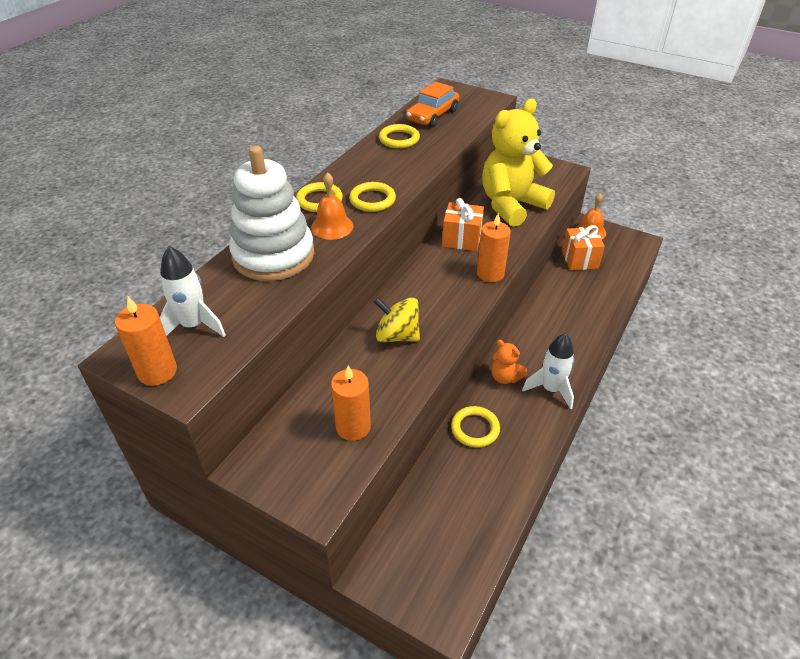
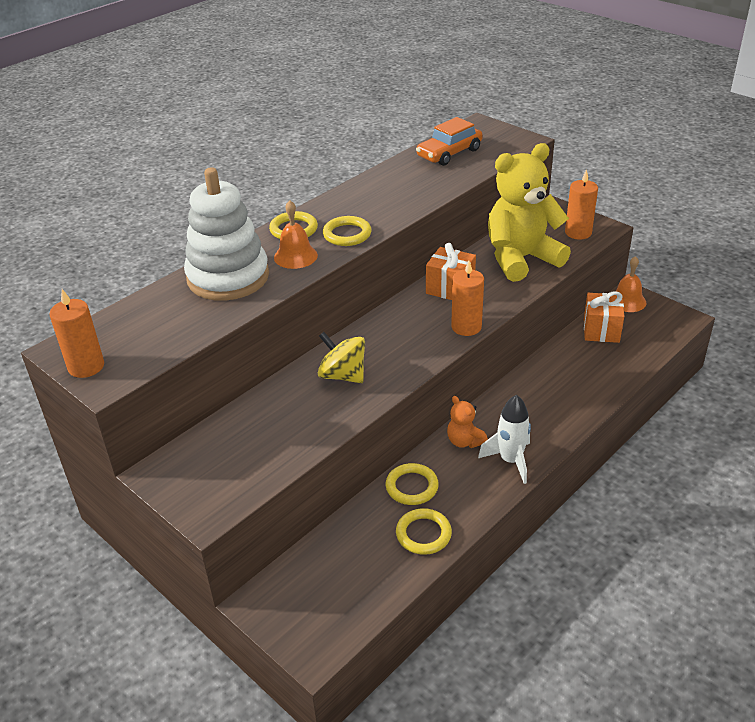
camera: 15 degrees right, 5 degrees down
(194, 326) = (131, 331): white rocket -> none
(353, 427) = (266, 453): orange candle -> orange candle (578, 233)
(399, 139) = (402, 175): yellow ring -> yellow ring (423, 534)

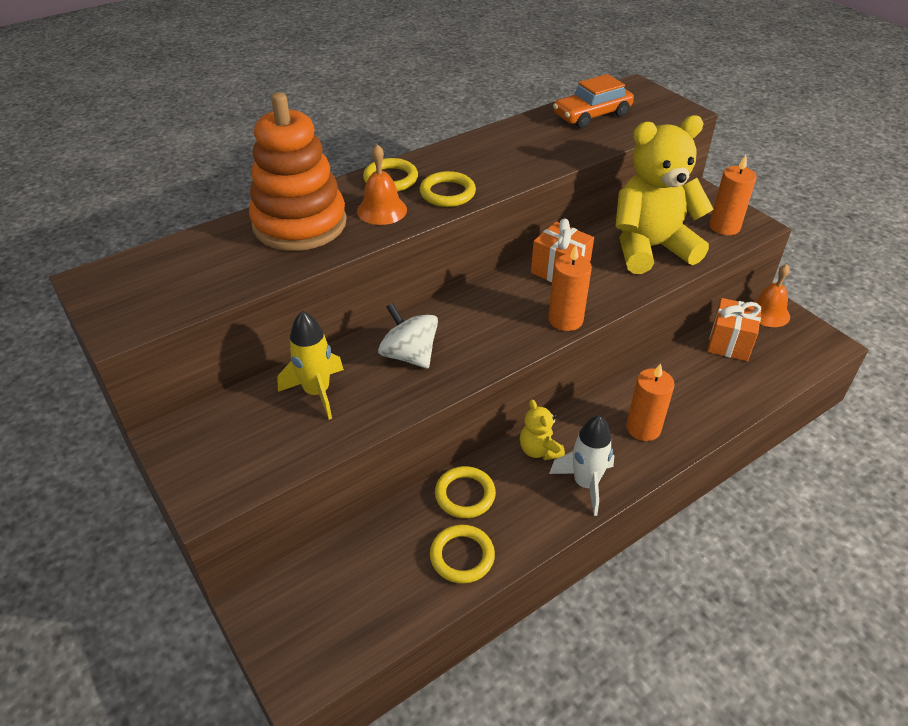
camera: 10 degrees right, 5 degrees up
(86, 366) = (107, 305): orange candle -> orange candle (643, 428)
(228, 277) = (299, 224): white stacking toy -> orange stacking toy
(273, 417) = (317, 392): none -> yellow rocket
(343, 375) = (409, 355): yellow spinning top -> white spinning top
(464, 441) = (539, 450): orange teddy bear -> yellow teddy bear

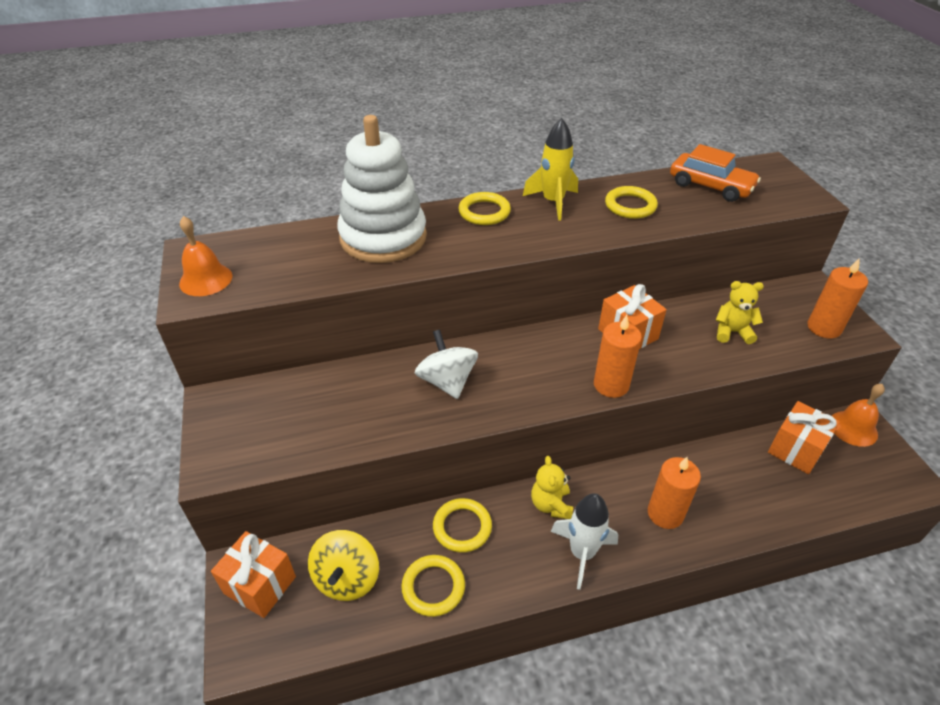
camera: 20 degrees right, 0 degrees up
(285, 610) = (260, 585): none -> orange gift
(299, 224) = (383, 237): orange stacking toy -> white stacking toy
(317, 392) = (350, 395): yellow rocket -> yellow rocket (553, 202)
(373, 575) = (347, 578): none -> yellow spinning top
(382, 210) = (461, 240): orange bell -> orange bell (206, 279)
(447, 193) = (529, 236): yellow ring -> yellow ring (630, 206)
(592, 115) = (710, 186): orange car -> orange car turned 135 degrees counterclockwise
(650, 248) = (732, 332): yellow teddy bear -> yellow teddy bear, size x0.43

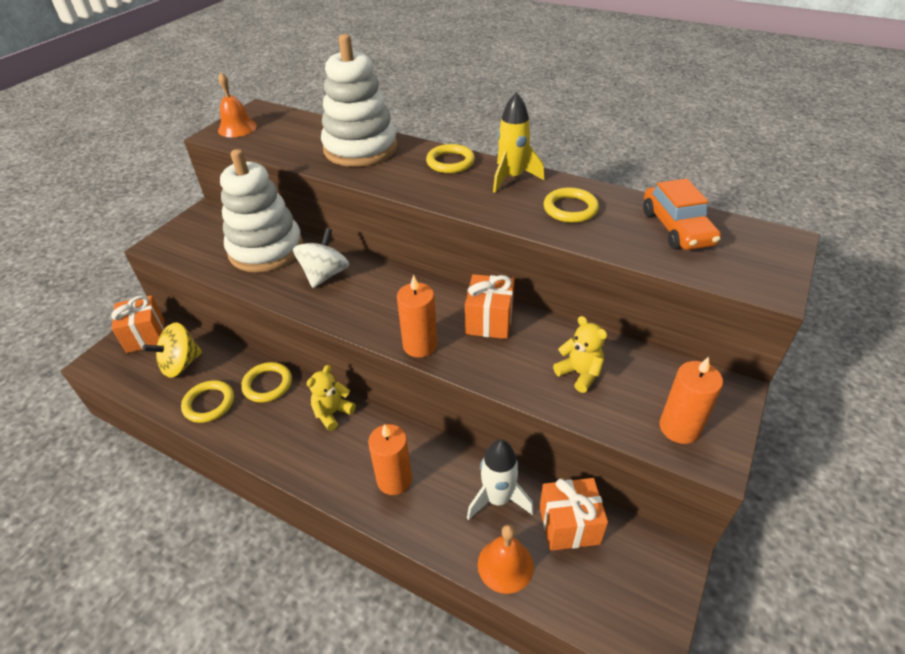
camera: 45 degrees right, 0 degrees up
(351, 395) = (266, 249): none -> white stacking toy
(582, 553) = (307, 456): white rocket -> white rocket (498, 499)
(853, 428) = (655, 555): orange bell -> orange bell (505, 565)

